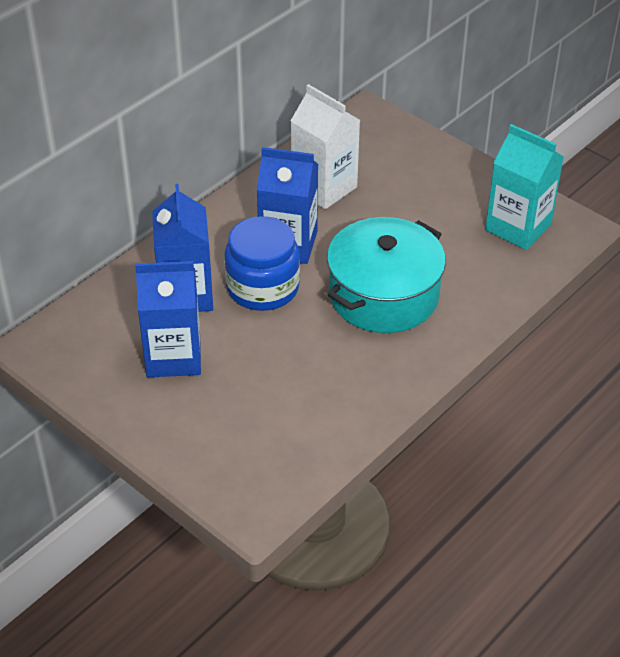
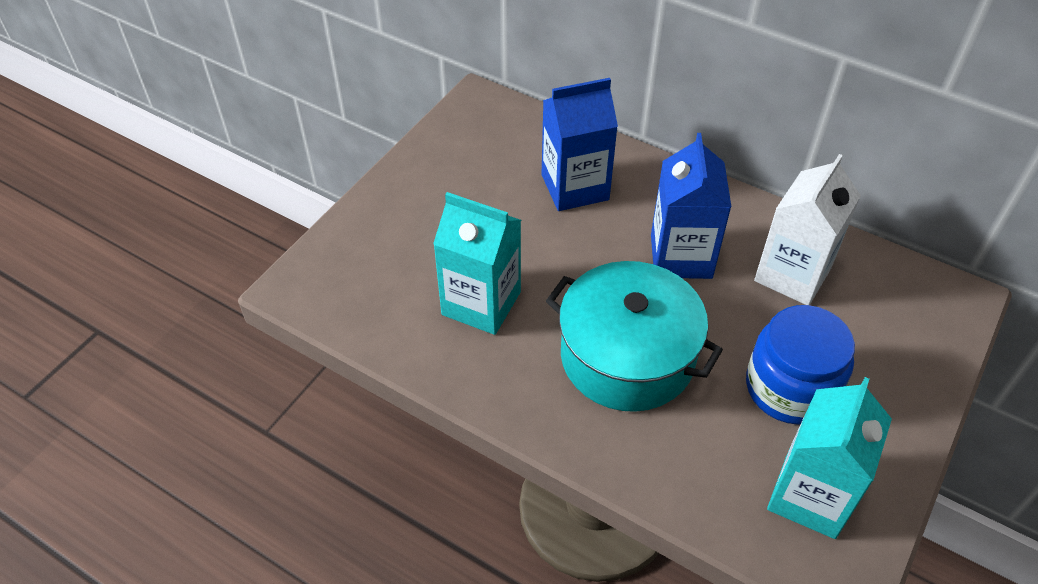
camera: 80 degrees right, 5 degrees up
(173, 356) = (487, 193): blue carton -> none
(262, 287) = (604, 245): blue jar -> blue jar (790, 388)
(308, 377) = (481, 303): none -> turquoise carton

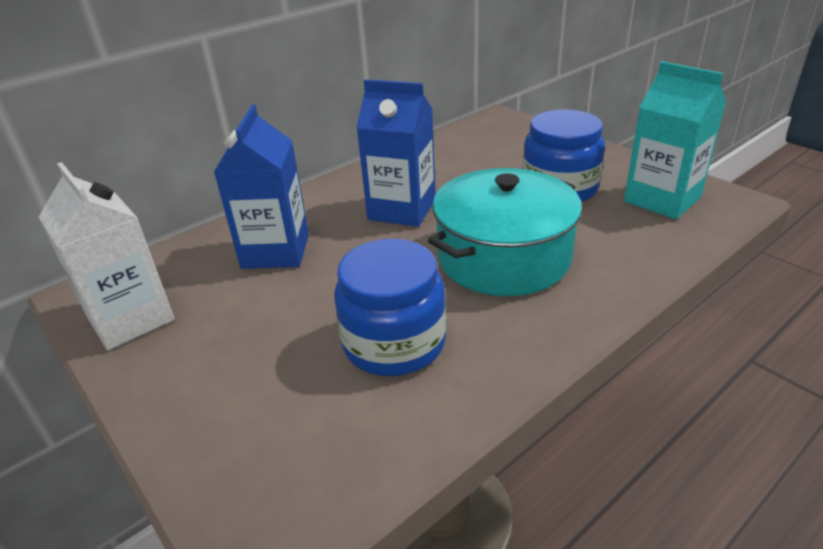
camera: 70 degrees left, 15 degrees down
(481, 303) = (394, 343): turquoise carton -> blue jar
(792, 274) = (449, 167): white carton -> white carton (131, 318)

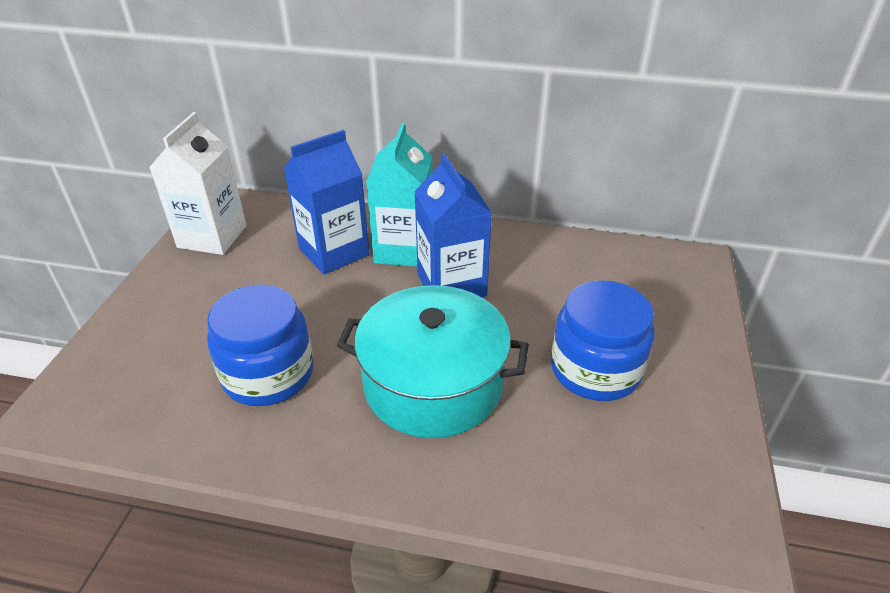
camera: 50 degrees right, 5 degrees up
(662, 199) = (659, 463): turquoise carton -> turquoise carton (404, 249)

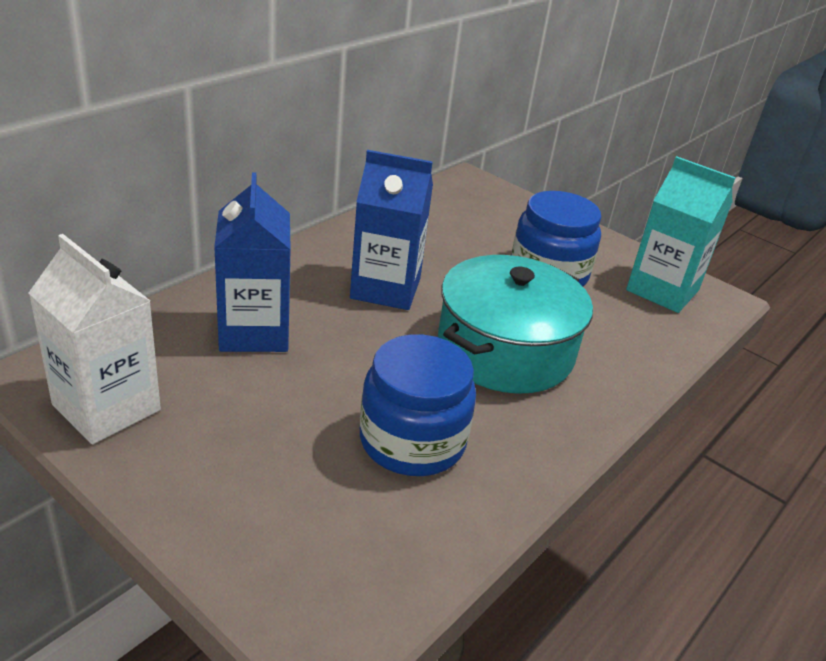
camera: 65 degrees left, 5 degrees down
(404, 249) = (302, 290): turquoise carton -> turquoise carton (662, 290)

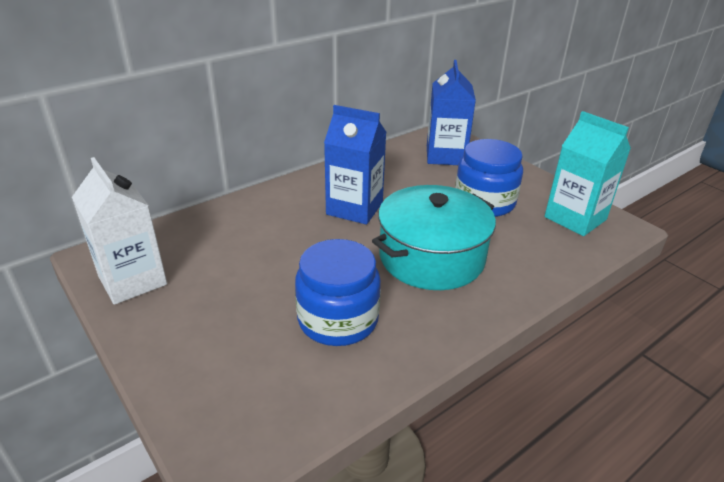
camera: 15 degrees right, 0 degrees up
(254, 331) = (250, 234): blue carton -> blue carton (445, 156)

